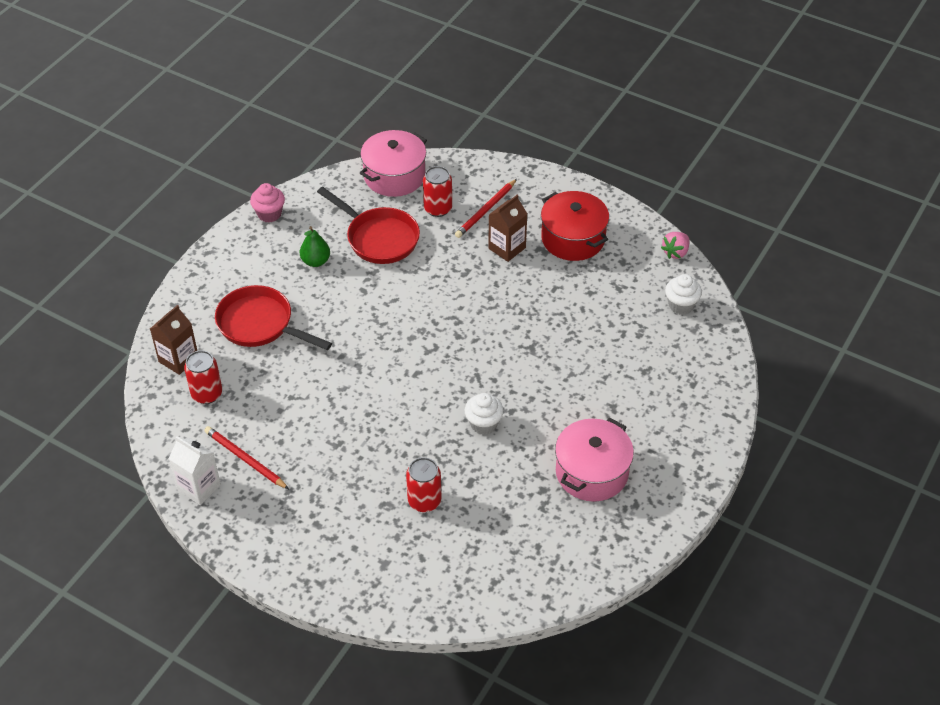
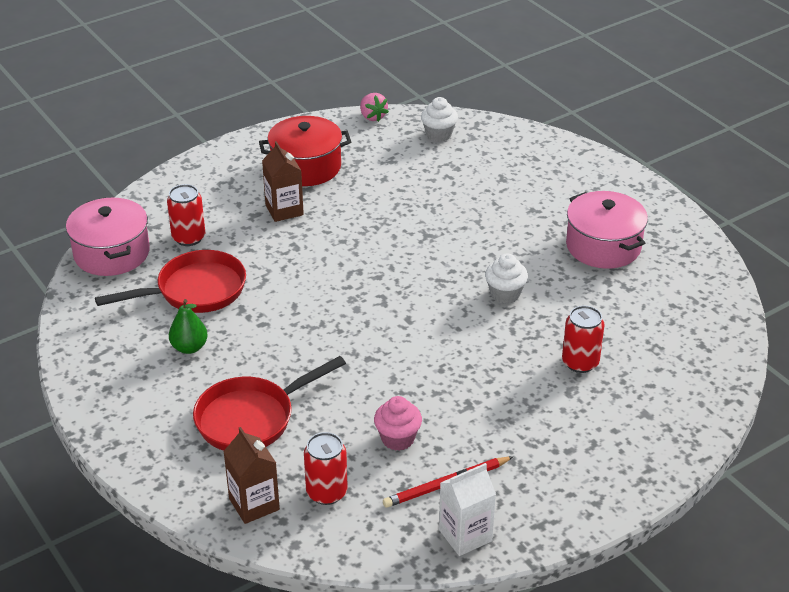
camera: 65 degrees left, 10 degrees down
(269, 214) = (81, 364): pink cupcake -> pink cupcake (397, 439)
(486, 210) = (220, 207): red pencil -> none

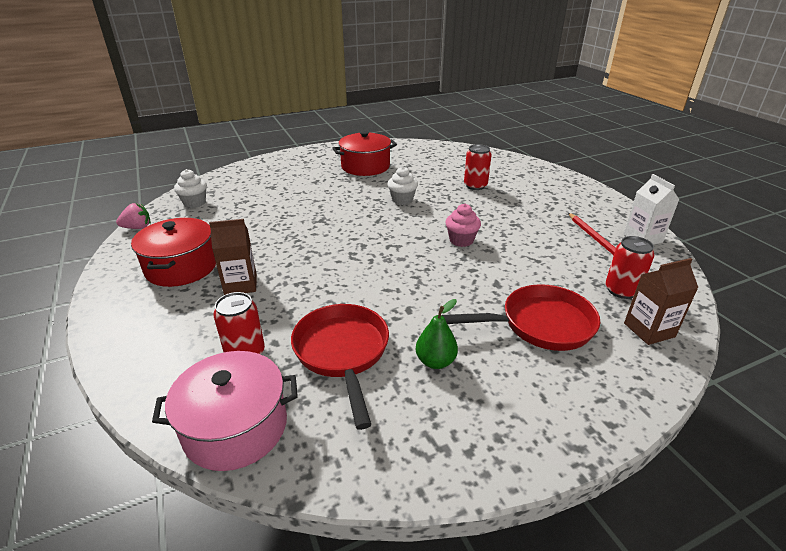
camera: 80 degrees left, 5 degrees down
(251, 418) = (540, 324): red pan -> red pan turned 75 degrees counterclockwise
(397, 439) = (554, 254): pink cupcake -> pink cupcake (461, 240)
(603, 246) = (365, 166): pink pot -> red pot

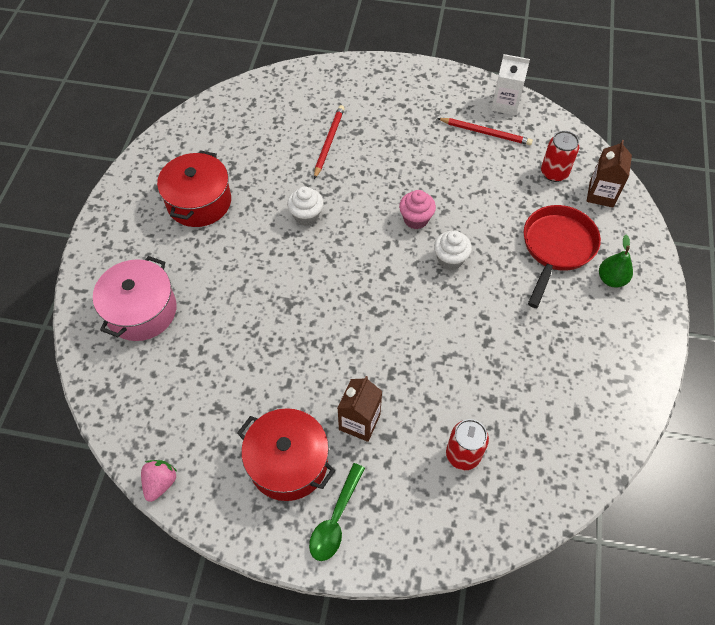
camera: 55 degrees left, 25 degrees up
(139, 307) = (335, 519): none -> green spoon
(194, 203) = (144, 406): white cupcake -> white cupcake (450, 259)
(236, 427) = (540, 490): pink pot -> pink pot (141, 311)
(342, 353) = (506, 388): red pan -> none
(435, 361) = (552, 335): green pear -> green pear (611, 279)
(475, 186) = (329, 142): red can -> red pencil

